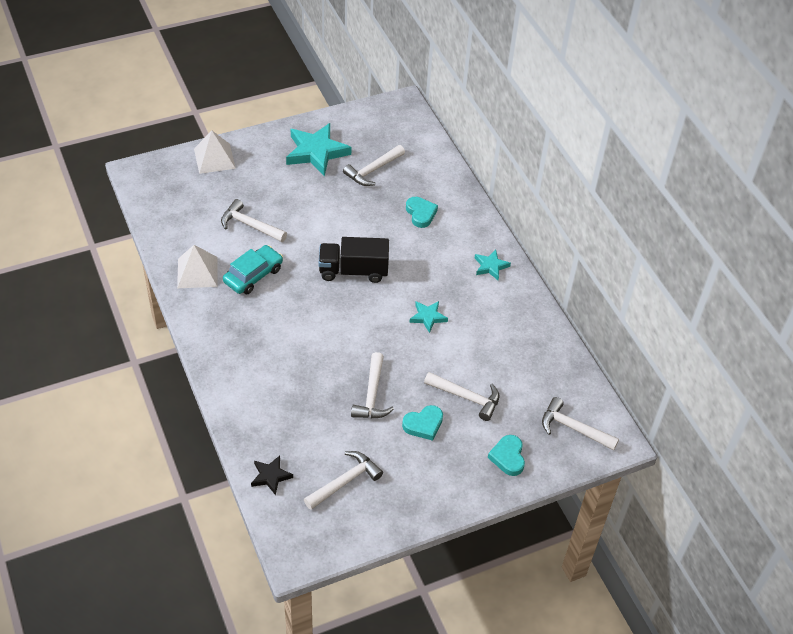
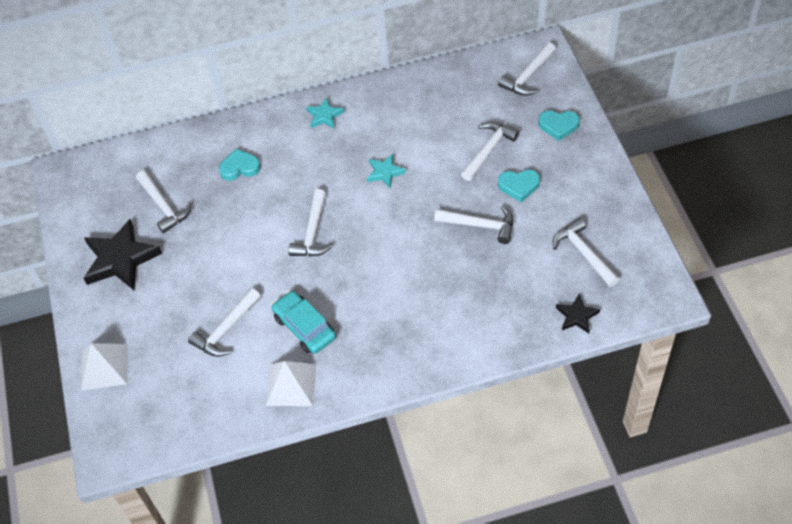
camera: 75 degrees left, 5 degrees up
(316, 152) = (120, 259): turquoise star -> black star
(353, 271) = (312, 232): black truck -> white hammer
(423, 424) = (519, 186): turquoise heart -> turquoise heart turned 105 degrees clockwise

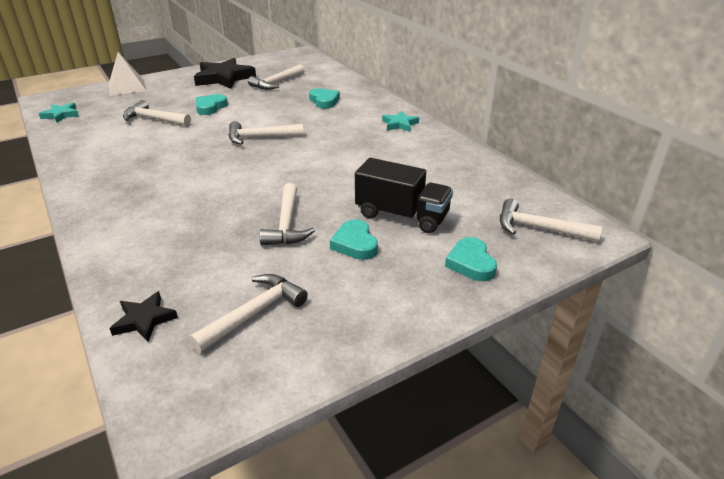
camera: 70 degrees right, 20 degrees down
(213, 275) = (210, 107): none -> turquoise heart
(291, 384) = (89, 151): white pyramid -> none
(304, 327) = (152, 148): turquoise car -> none
(385, 172) = (343, 160): turquoise star -> turquoise star (61, 115)
(488, 150) = (402, 215): white hammer -> black truck

